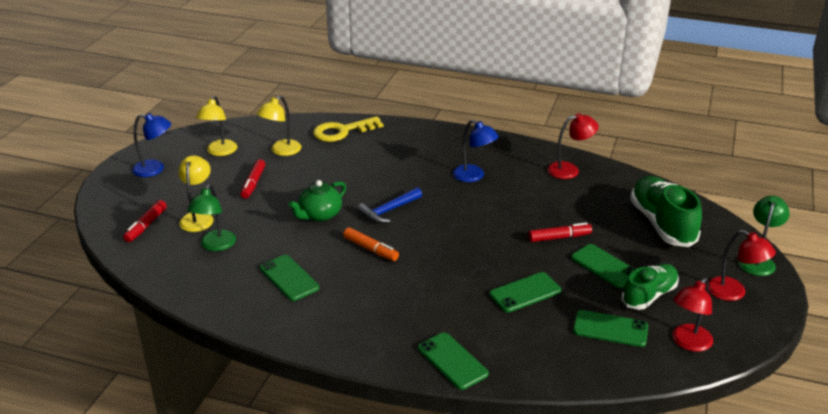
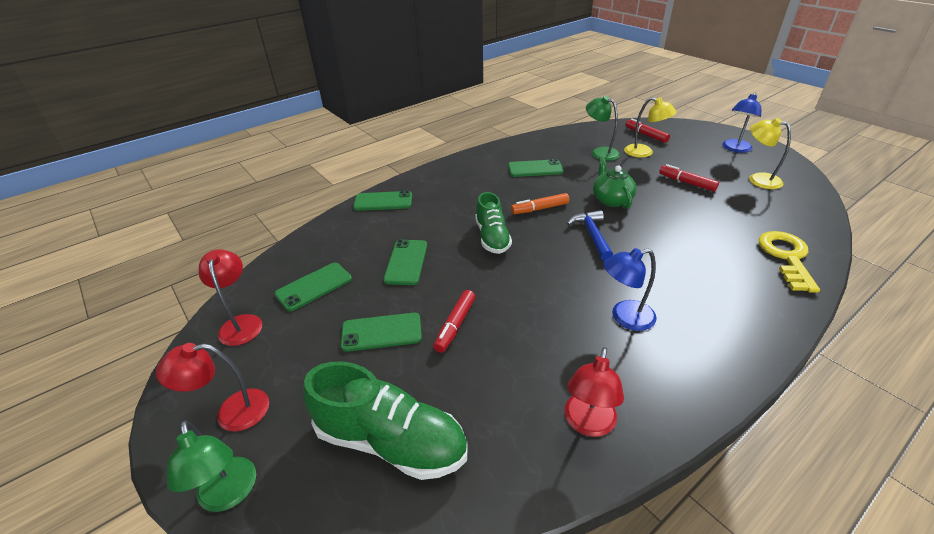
camera: 125 degrees right, 5 degrees up
(281, 151) = (748, 209): yellow lamp -> none
(649, 295) = (313, 338): green shoe -> green shoe (492, 237)

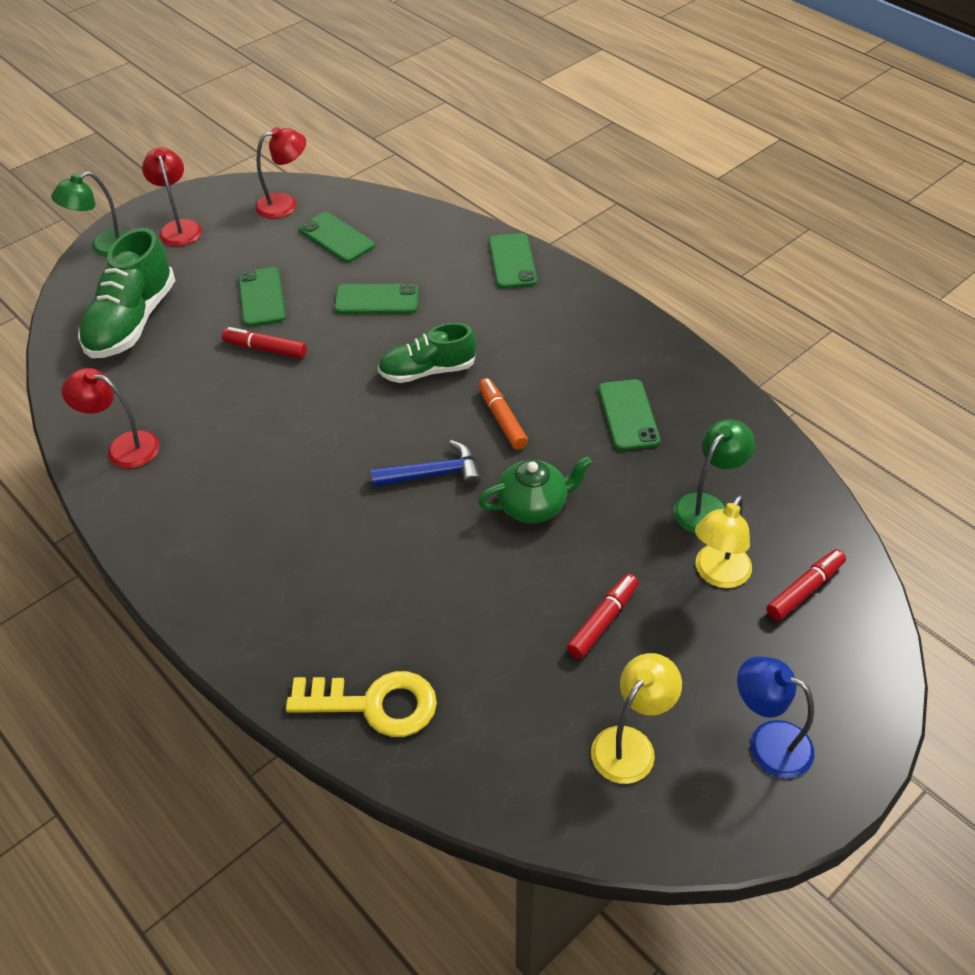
camera: 85 degrees right, 10 degrees up
(624, 317) = (262, 491): blue lamp -> none

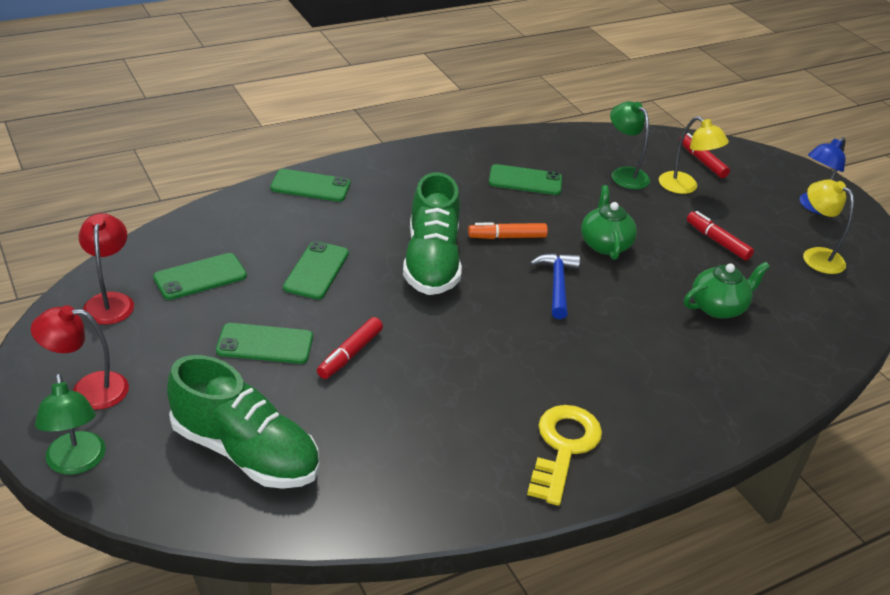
camera: 80 degrees left, 10 degrees down
(123, 447) = (454, 480): red lamp -> none
(374, 704) = (783, 361): yellow key -> yellow key (563, 447)
(427, 371) = (431, 262): green shoe -> green shoe, size x1.52
(456, 630) = (718, 307): none -> green teapot

